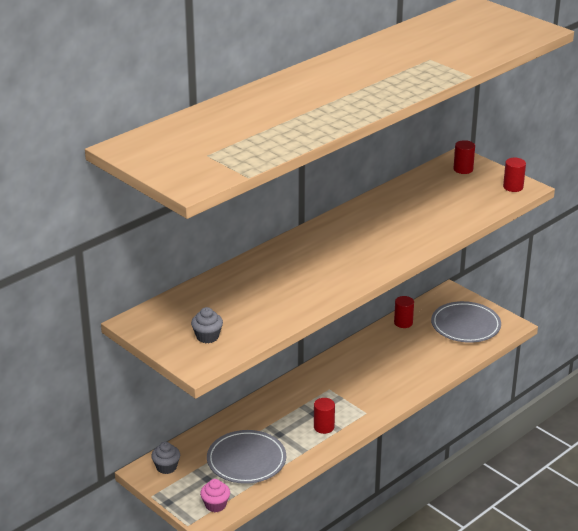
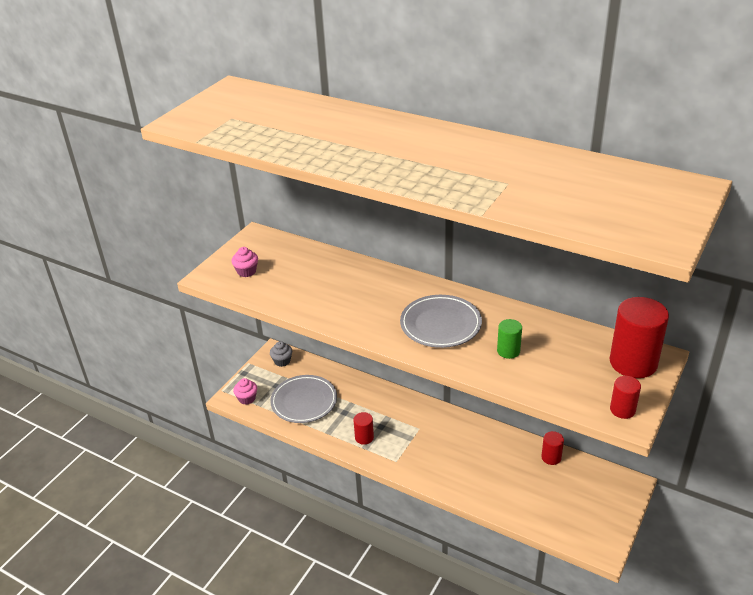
camera: 75 degrees right, 5 degrees up
(207, 337) = (246, 271): grey cupcake -> pink cupcake
(422, 216) = (508, 351): none -> green cylinder
(463, 169) = (633, 363): red cylinder -> red cylinder, size x1.98
(465, 325) = (577, 509): grey plate -> grey plate (440, 324)

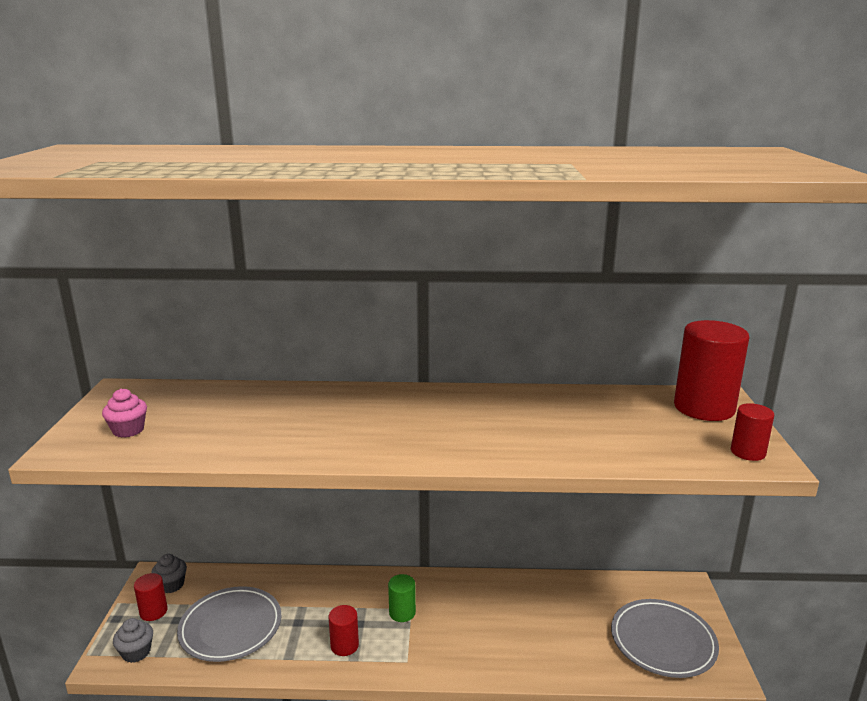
camera: 30 degrees left, 15 degrees down
(247, 398) = (136, 652): pink cupcake -> grey cupcake
(440, 324) = (456, 425): grey plate -> grey plate (663, 641)
(508, 351) = (563, 430): green cylinder -> green cylinder (402, 613)
(551, 457) = (586, 588): red cylinder -> red cylinder (153, 611)

